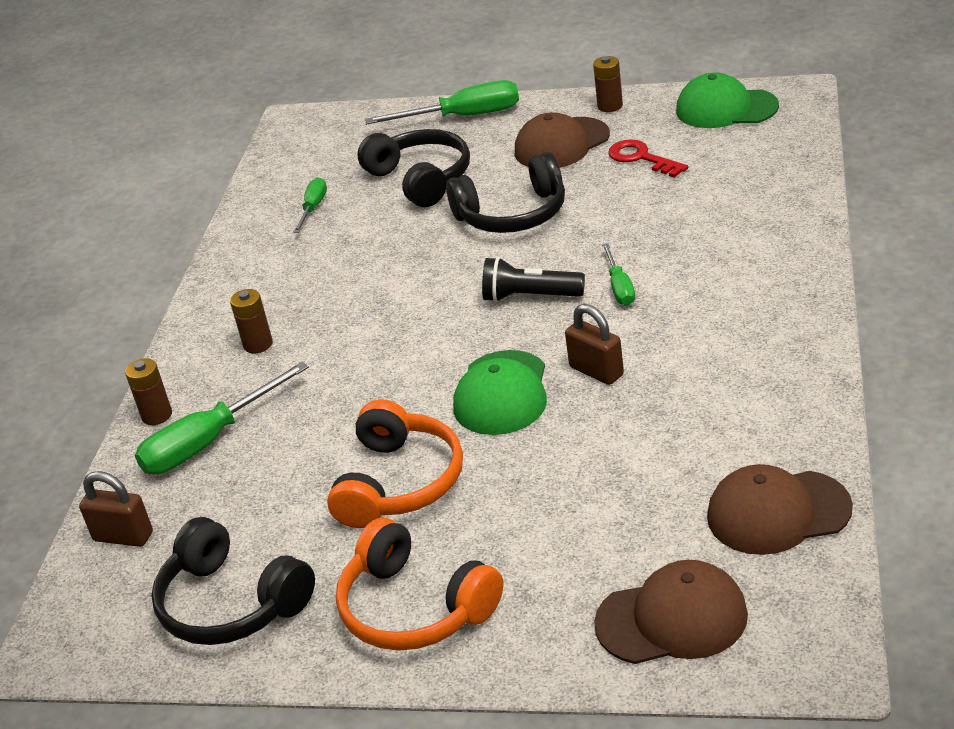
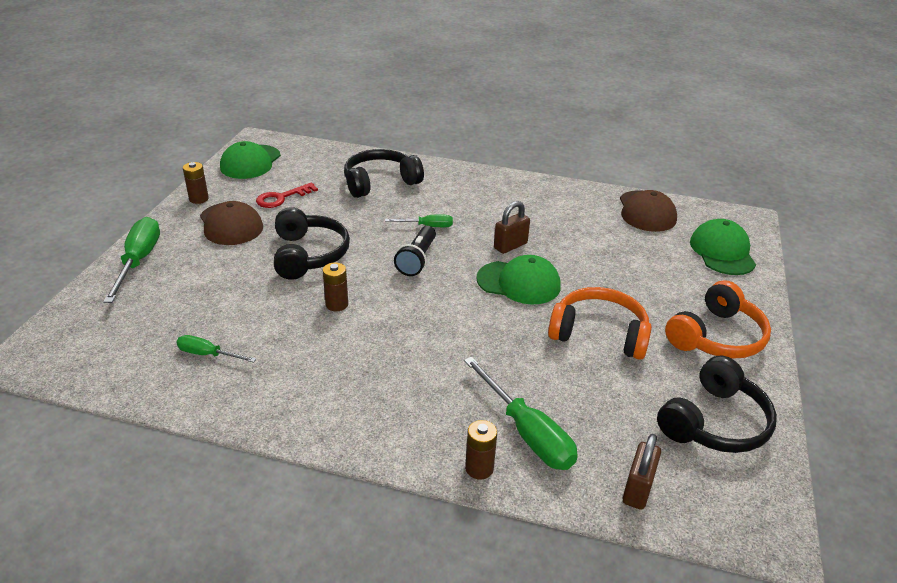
camera: 90 degrees left, 0 degrees up
(258, 344) = (403, 398): brown battery -> brown battery (337, 304)
(421, 179) = (217, 291): black headphones -> black headphones (380, 182)
(672, 619) = (722, 252): brown cap -> green cap

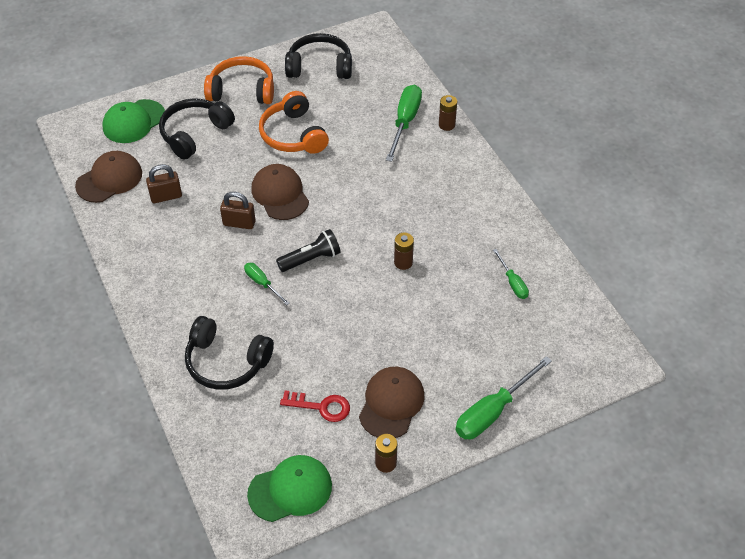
camera: 130 degrees left, 15 degrees up
(309, 255) = (372, 321): black headphones -> black headphones (194, 134)
(519, 282) = (280, 194): green cap -> brown cap
(637, 489) = (395, 73): brown padlock -> brown padlock (166, 196)

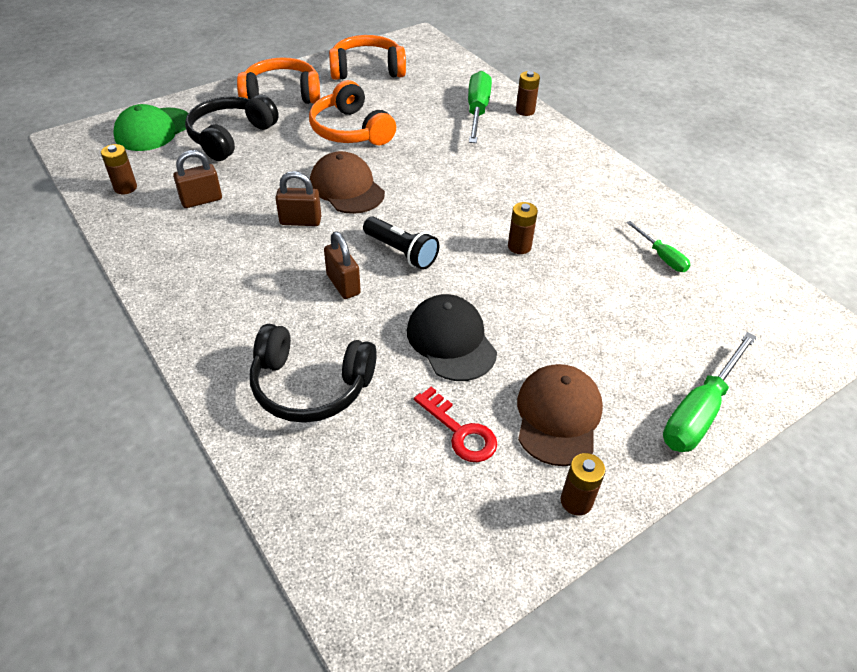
camera: 10 degrees left, 5 degrees down
(109, 179) = (125, 188): brown cap -> brown battery
(262, 283) = (343, 284): green screwdriver -> brown padlock
(290, 489) = (443, 561): green cap -> none
(311, 259) = (401, 252): black flashlight -> black flashlight turned 75 degrees clockwise
(319, 66) = (367, 69): black headphones -> orange headphones
(321, 407) = (460, 431): red key -> red key turned 45 degrees clockwise
(331, 338) = (451, 340): none -> black cap

